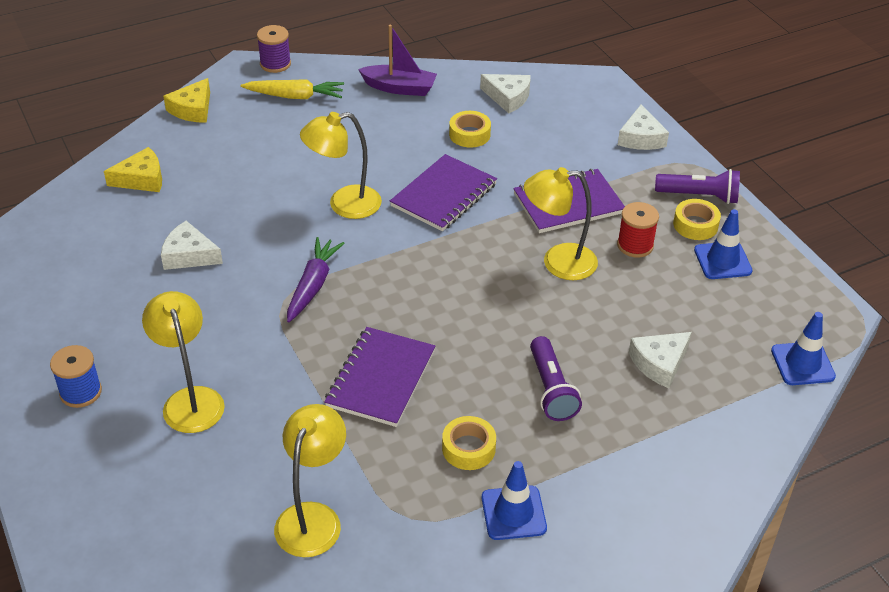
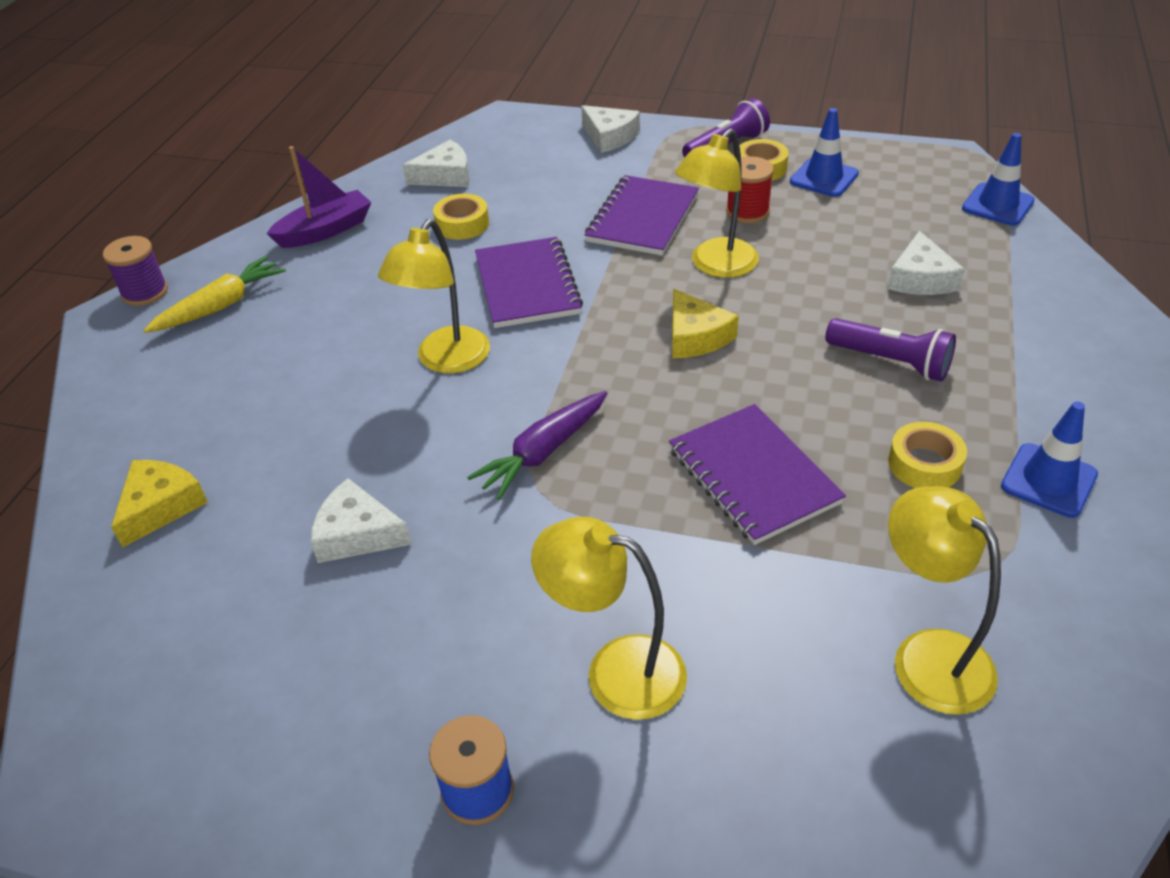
camera: 45 degrees left, 0 degrees up
(189, 255) = (357, 534): white cheese -> white cheese turned 45 degrees clockwise
(192, 109) = (110, 395): yellow cheese -> yellow cheese (695, 336)
(313, 285) = (543, 452): purple carrot -> purple carrot turned 105 degrees counterclockwise

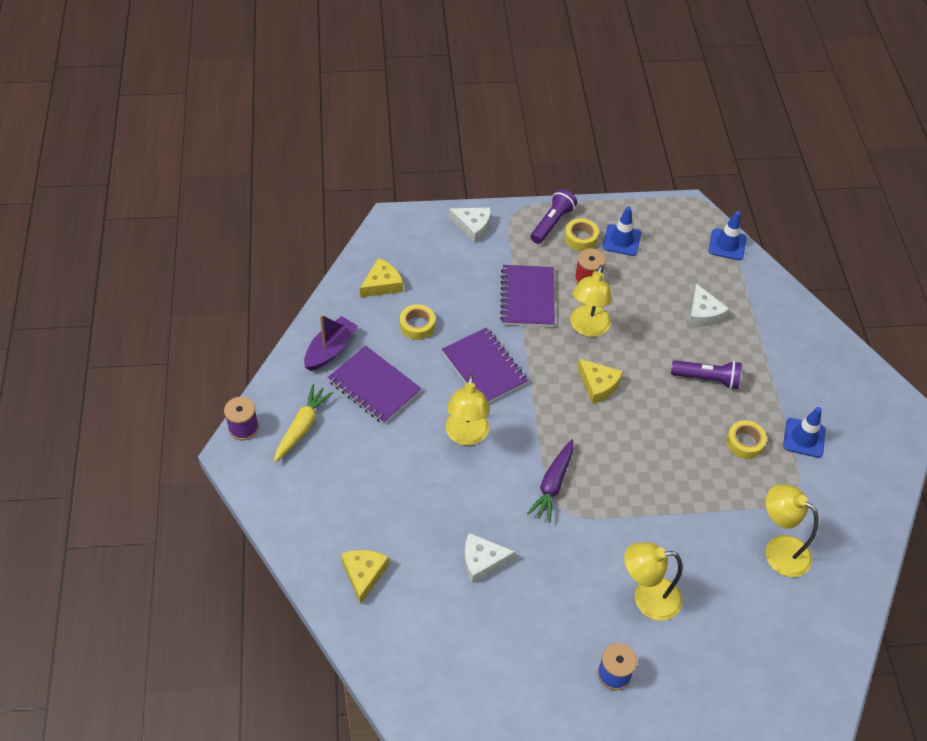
camera: 25 degrees left, 10 degrees up
(445, 176) = (382, 284): white cheese -> yellow cheese
(753, 476) = (665, 472): purple notebook -> purple notebook (374, 386)

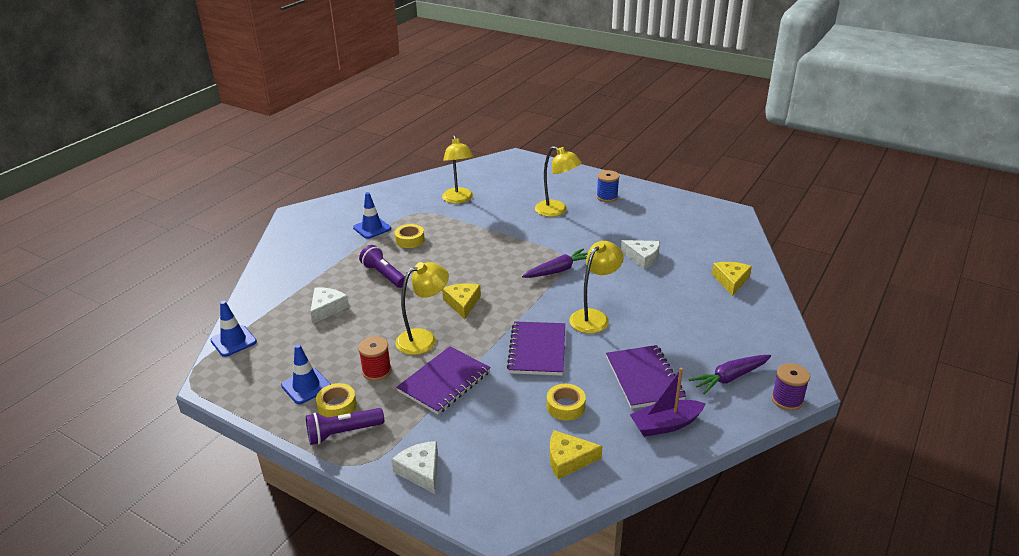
camera: 140 degrees left, 20 degrees down
(302, 427) = (730, 378): yellow carrot -> purple carrot
(364, 574) = (731, 281): yellow cheese -> yellow cheese turned 150 degrees clockwise

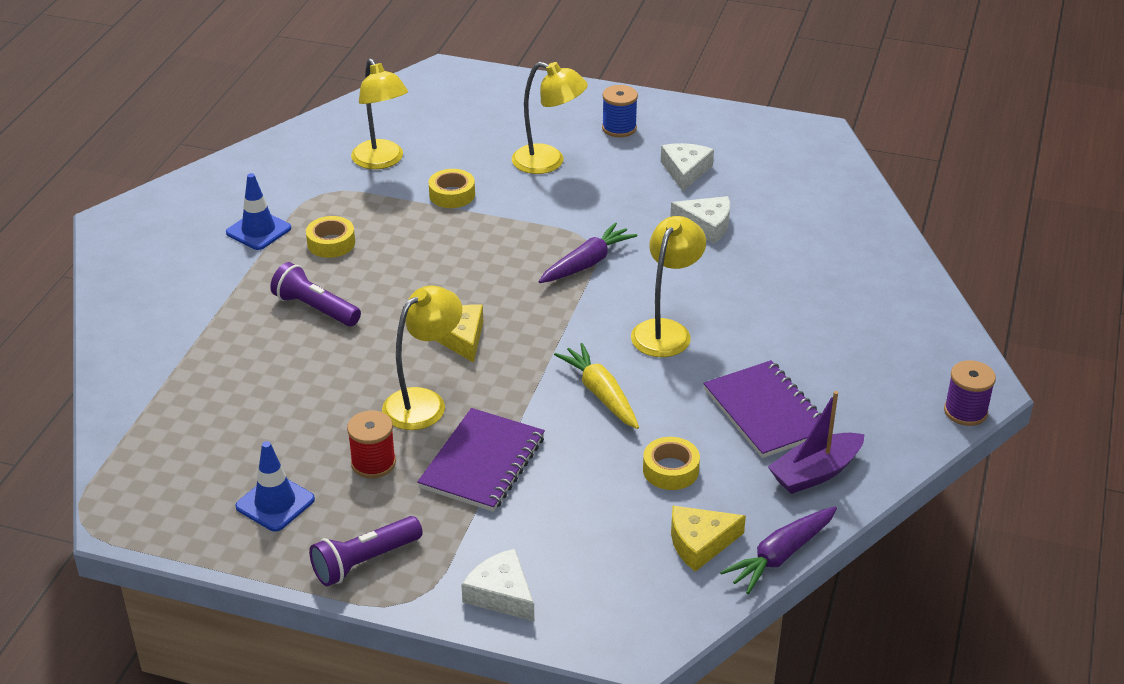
camera: 15 degrees left, 5 degrees up
(233, 341) = (122, 452): blue traffic cone -> none
(327, 308) = (248, 377): white cheese -> white cheese (685, 171)
(337, 406) = (337, 524): yellow tape -> yellow tape (452, 195)
(537, 350) = (600, 394): purple notebook -> yellow carrot
(730, 378) = (883, 392): purple carrot -> purple carrot (780, 556)
(731, 281) = (845, 246): yellow cheese -> none

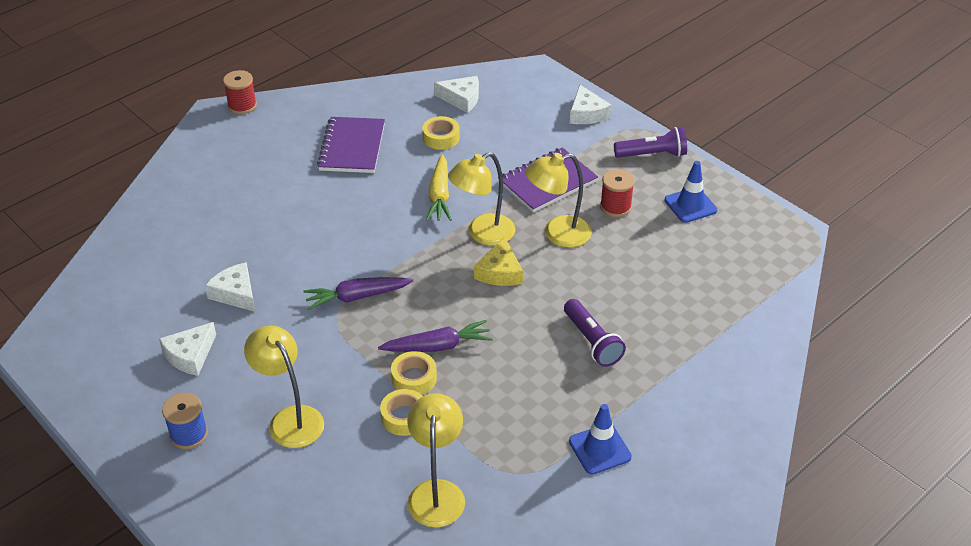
camera: 150 degrees left, 5 degrees up
(331, 243) = (543, 405): yellow tape -> yellow tape (414, 378)
(666, 331) = (356, 221): yellow lamp -> yellow lamp (482, 234)
(700, 543) = (461, 99): yellow cheese -> white cheese
(780, 556) = (426, 79): purple carrot -> purple carrot (438, 346)
(815, 473) = (363, 107): purple boat -> none
(965, 411) = (242, 105): purple spool -> red spool

